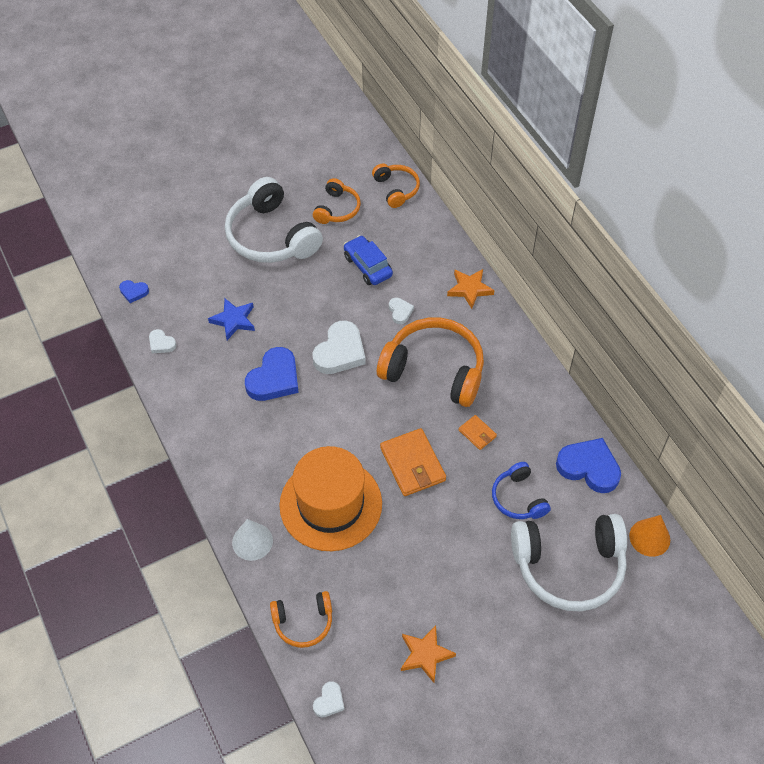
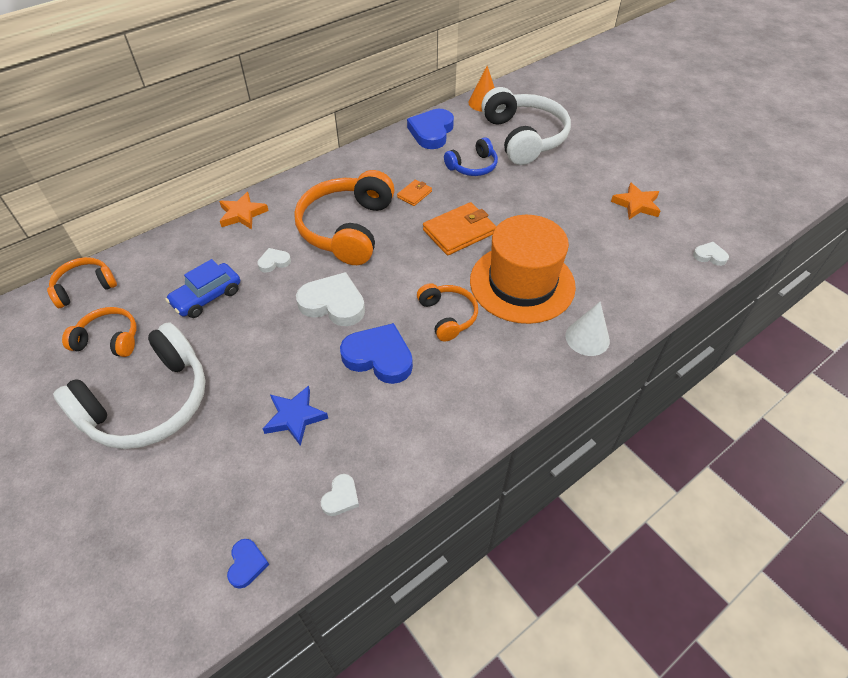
camera: 100 degrees left, 5 degrees down
(303, 622) = (650, 284): orange headphones -> orange headphones (448, 316)

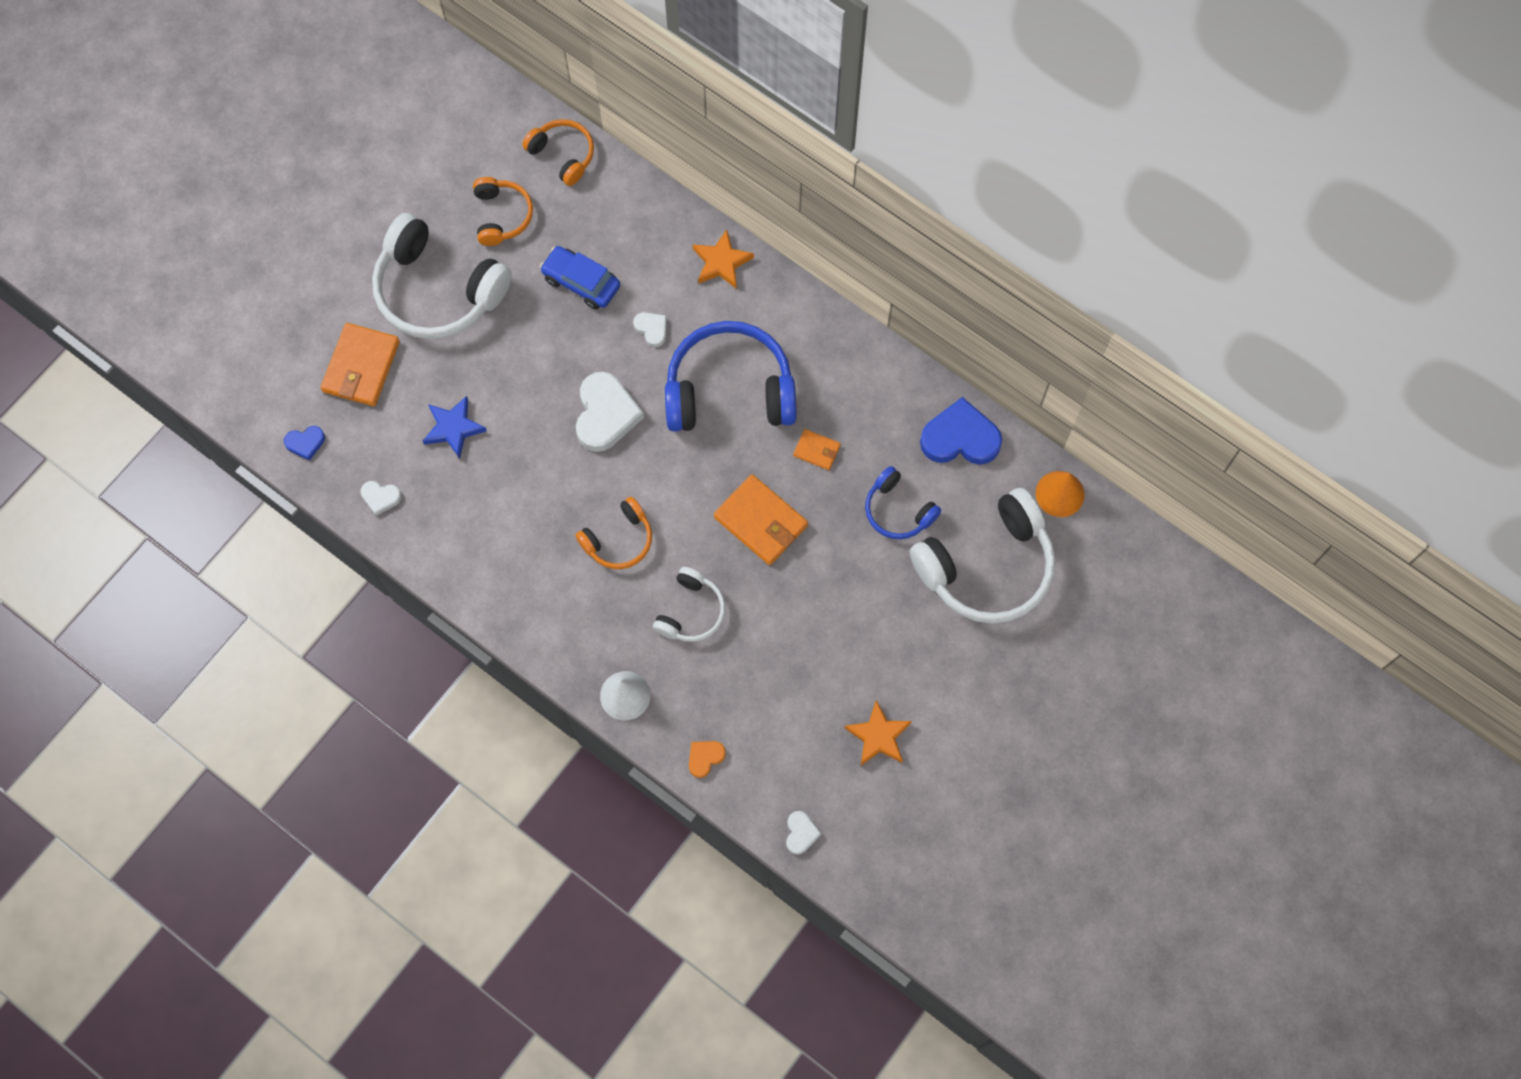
camera: 75 degrees right, 20 degrees up
(189, 488) = (361, 367): none -> orange wallet
(347, 229) = (729, 390): orange headphones -> blue headphones
(379, 357) = (544, 484): blue heart -> none
(522, 283) = (691, 611): orange hat -> white headphones
(646, 298) = (705, 758): none -> orange heart

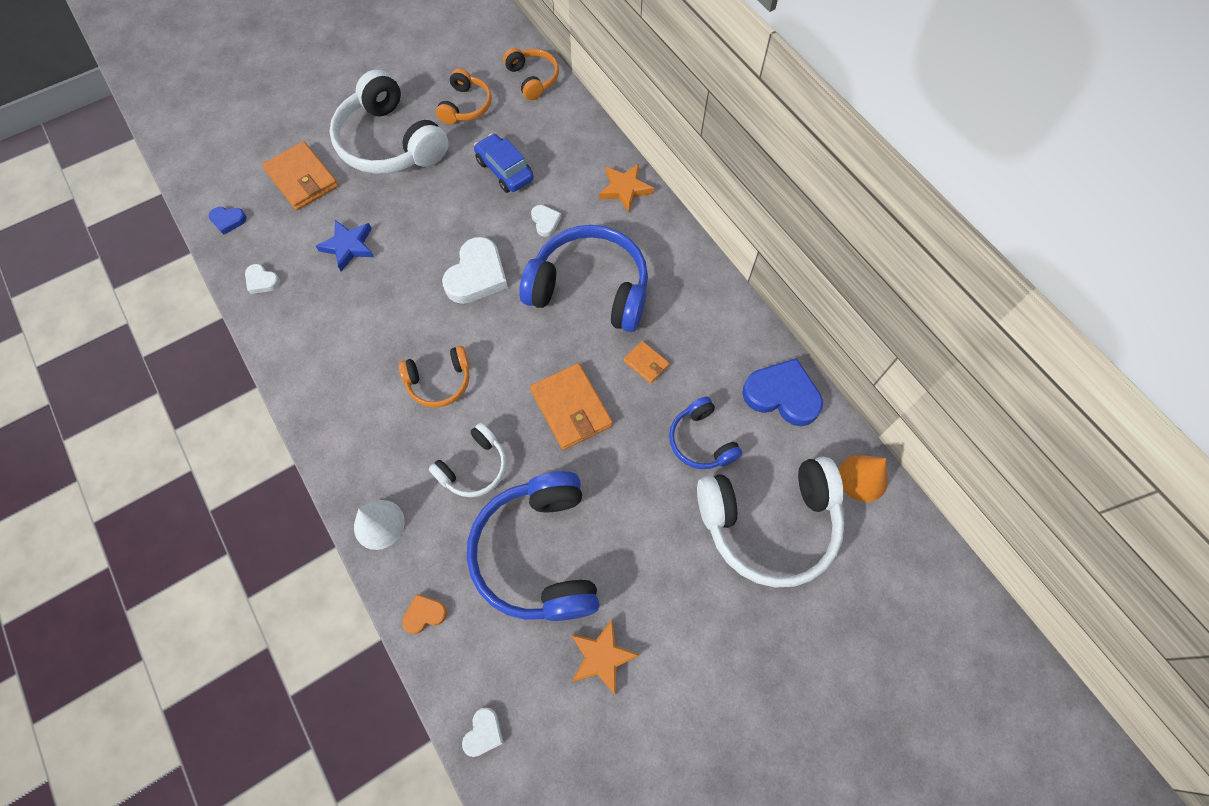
camera: 20 degrees right, 5 degrees down
(361, 367) = (302, 179): orange wallet -> orange wallet turned 75 degrees counterclockwise
(785, 669) = (538, 554): none -> blue headphones

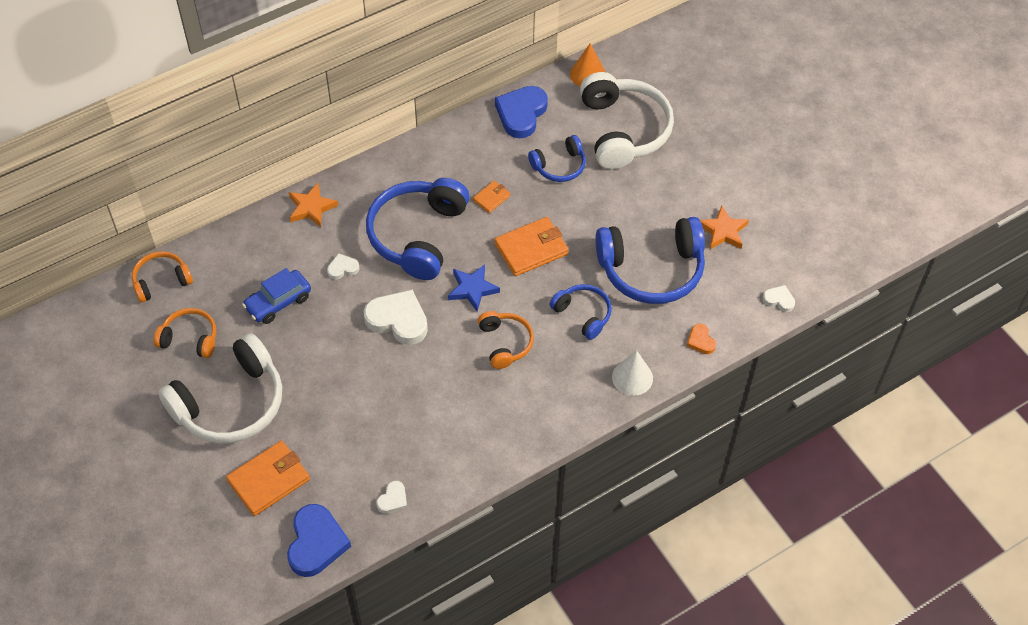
camera: 90 degrees left, 10 degrees down
(228, 220) = (316, 543): blue heart -> blue heart, size x2.01
(349, 246) = (357, 428): blue star -> blue star (472, 289)
(474, 467) = (583, 314): white headphones -> blue headphones

